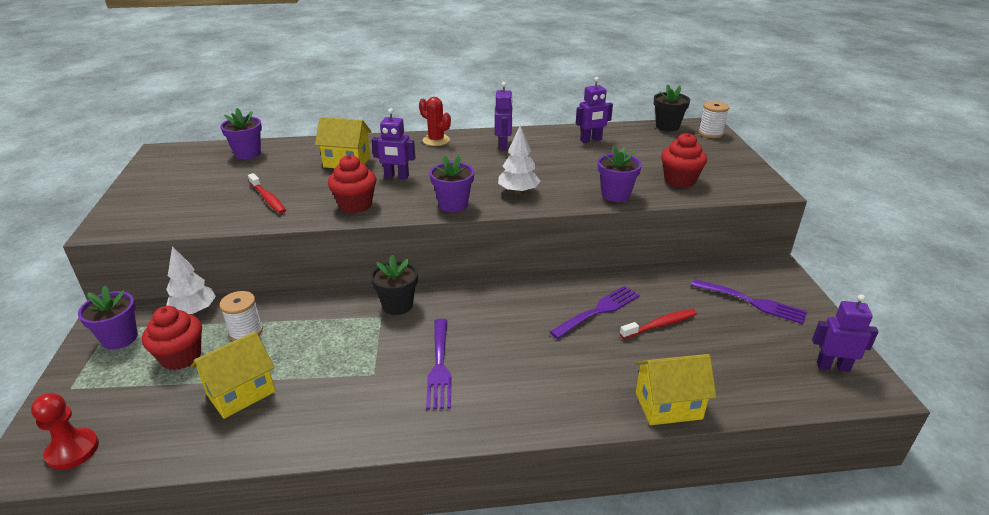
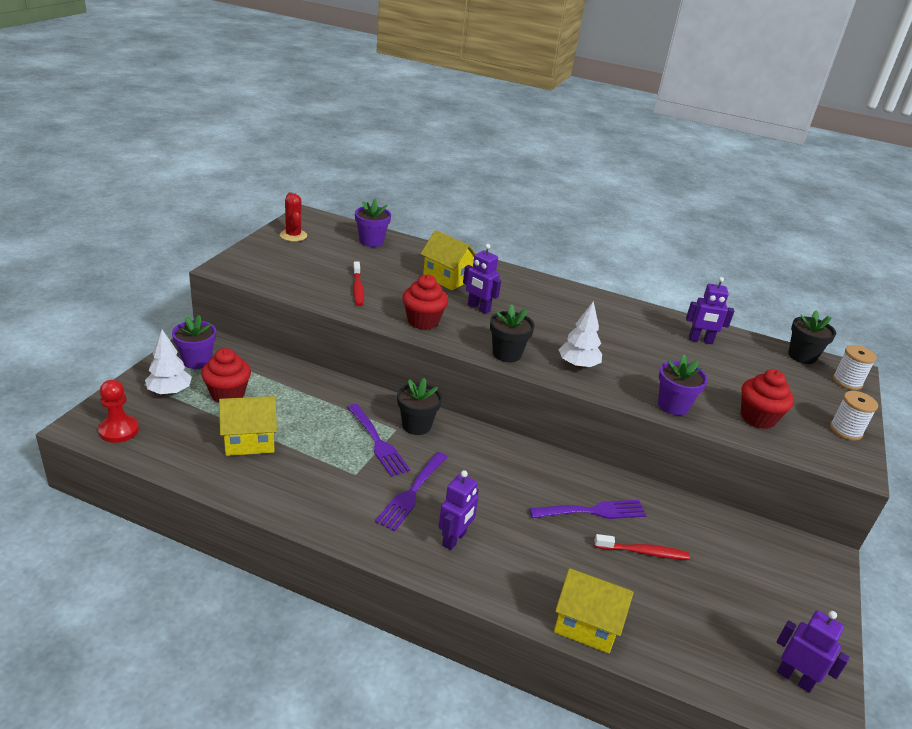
camera: 25 degrees right, 0 degrees up
(194, 311) = (260, 362): white tree -> white tree (170, 391)
(246, 332) = (285, 395): white spool -> white spool (845, 430)
(436, 140) = (543, 286): red cactus -> red cactus (293, 236)
(453, 205) = (507, 354): purple flower pot -> black flower pot
(503, 146) = (604, 314): purple robot -> purple robot (454, 539)
(752, 302) = (764, 577): purple fork -> purple fork (378, 442)

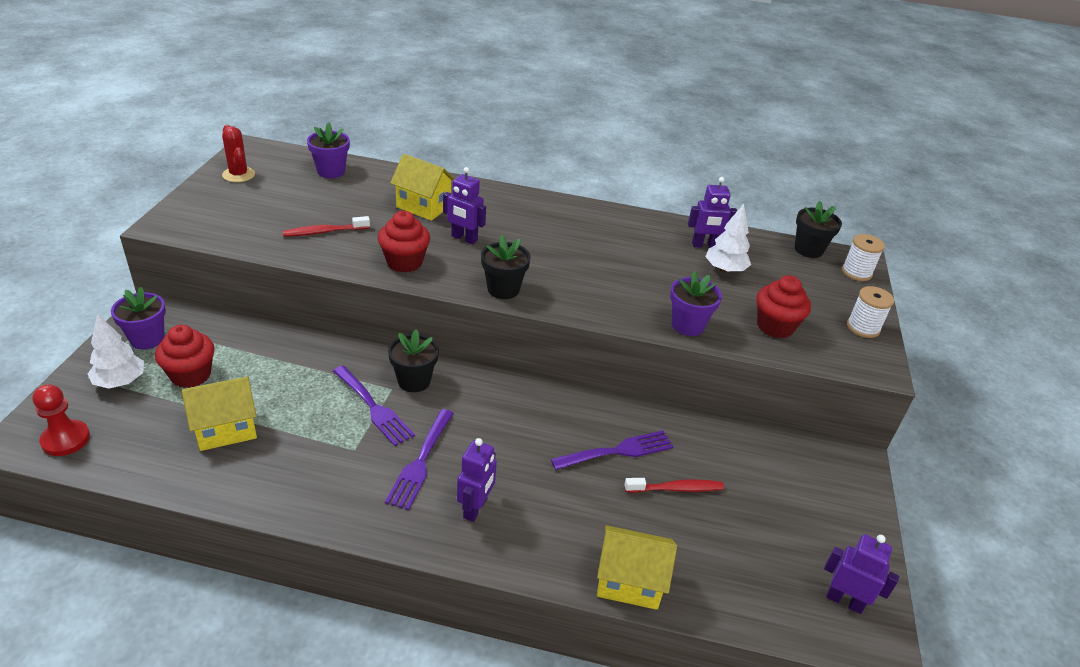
camera: 10 degrees left, 5 degrees up
(357, 289) = (324, 232): red toothbrush -> red toothbrush turned 90 degrees clockwise
(578, 365) = (581, 292): white tree -> white tree (724, 270)

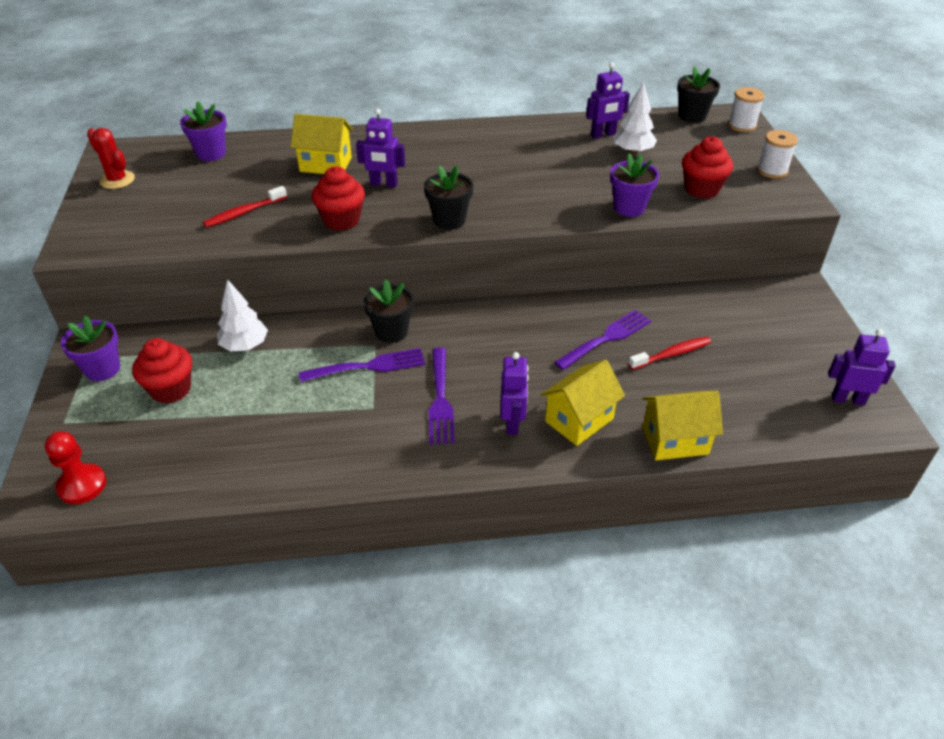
camera: 15 degrees left, 5 degrees up
(120, 382) = (102, 416): white tree -> white tree (245, 346)
(226, 429) = (239, 427): yellow house -> yellow house (579, 420)
(374, 408) = (369, 366): purple fork -> purple fork turned 45 degrees counterclockwise

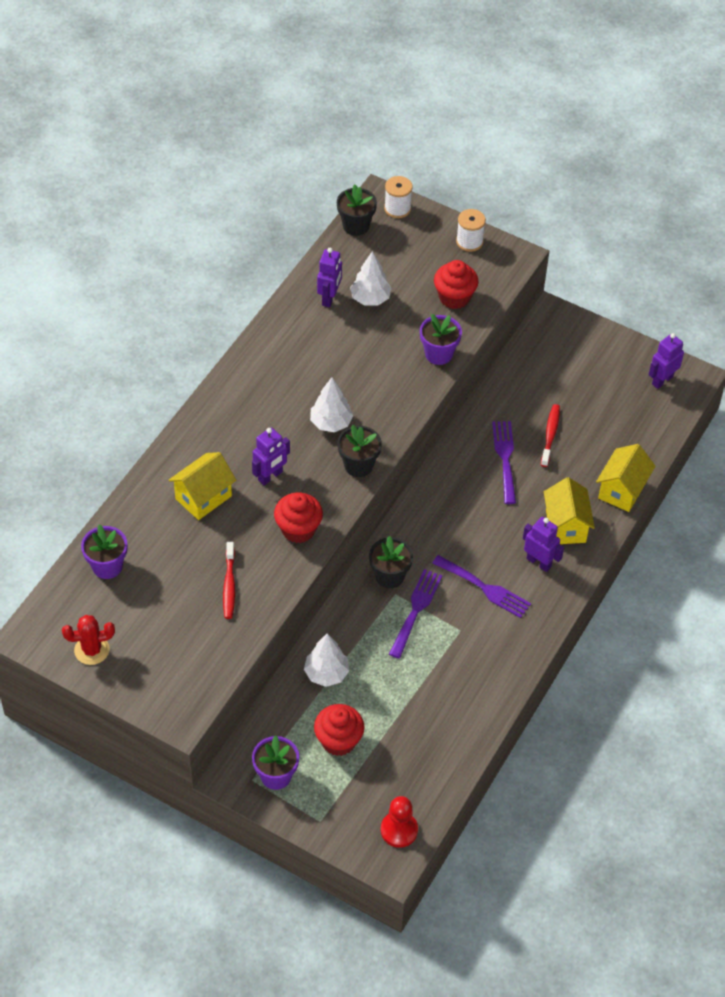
camera: 55 degrees left, 10 degrees up
(477, 188) = (331, 423): none -> white tree

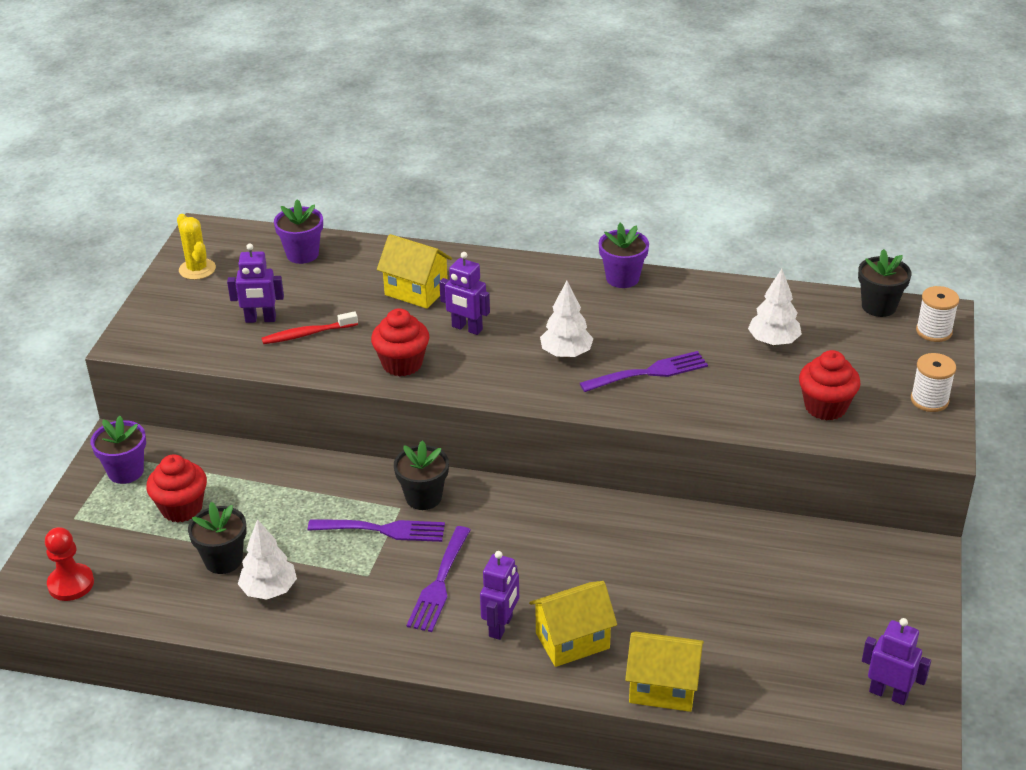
camera: 75 degrees right, 15 degrees down
(92, 650) = (197, 269): red cactus -> yellow cactus
(326, 673) = (269, 478): white tree -> white tree (269, 590)
(329, 298) = (751, 312): purple robot -> purple robot (260, 319)
(358, 465) = (515, 387): black flower pot -> black flower pot (223, 560)
(438, 354) = (724, 413): purple flower pot -> purple flower pot (622, 278)
(505, 458) = (653, 558): purple fork -> purple fork (649, 372)
(550, 435) = (716, 594): red toothbrush -> none

